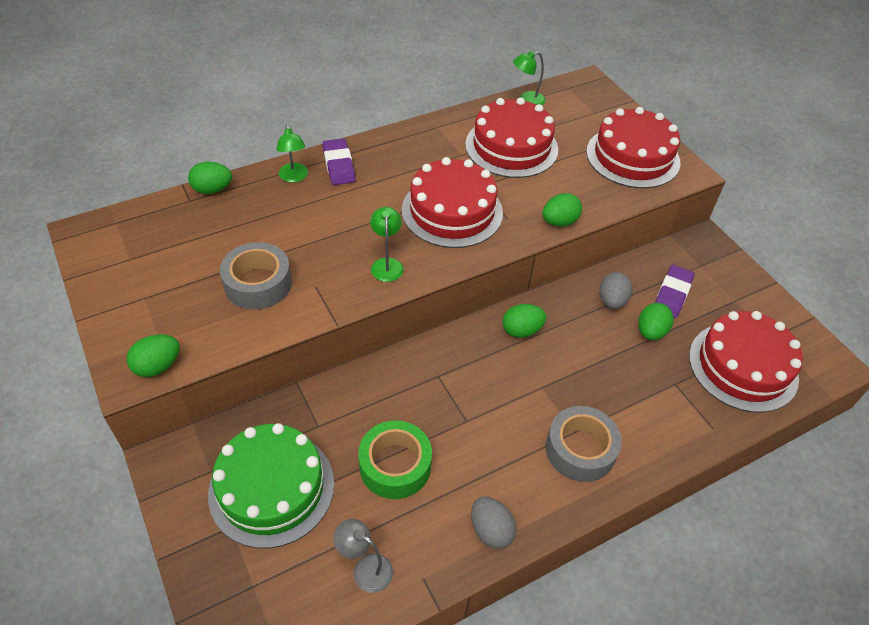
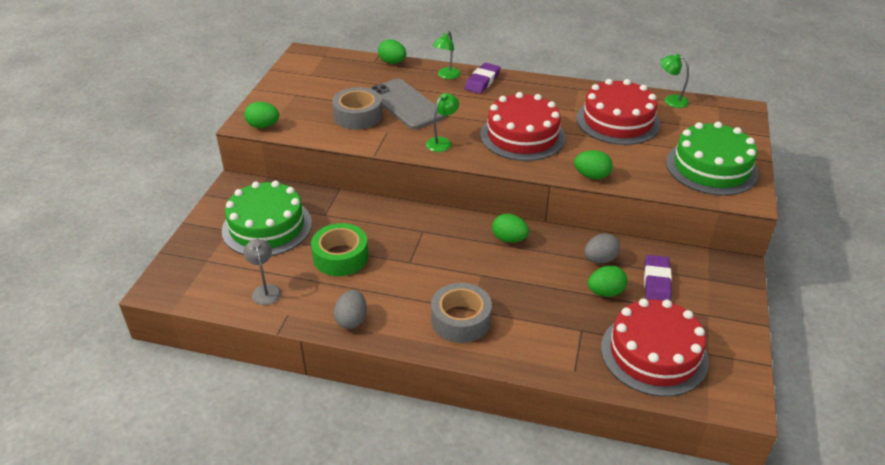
camera: 45 degrees right, 10 degrees down
(293, 238) = (405, 104): none -> grey phone
(632, 157) = (711, 167): red cake -> green cake
(672, 294) = (656, 282): purple eraser -> purple eraser turned 60 degrees counterclockwise

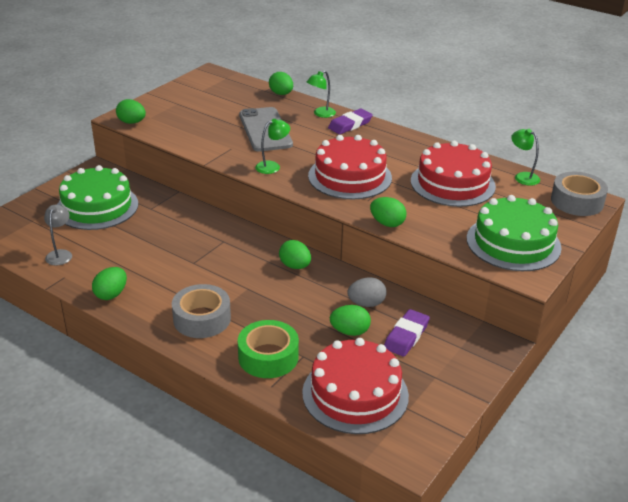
camera: 20 degrees right, 5 degrees down
(340, 257) = (139, 244): green tape -> green tape (268, 357)
(351, 320) = (111, 294): grey egg -> green egg
(358, 116) = (216, 130): grey tape -> grey tape (577, 201)

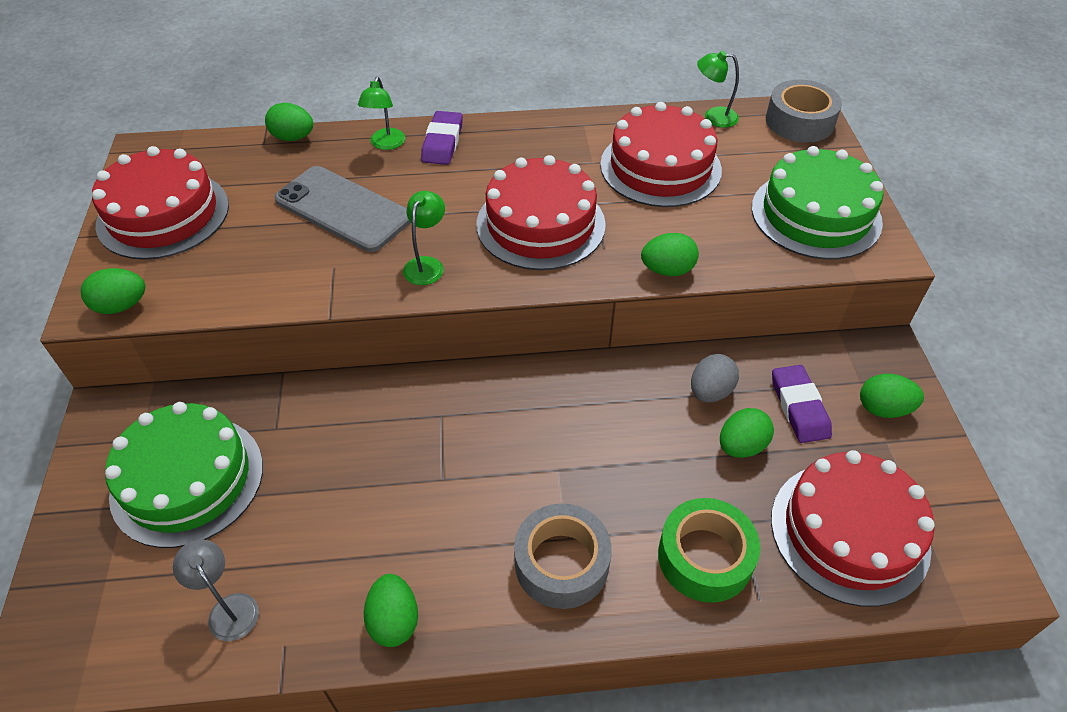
camera: 40 degrees left, 15 degrees up
(188, 99) = (163, 214): none -> red cake
(295, 266) = (572, 393): green egg -> green egg (883, 409)

